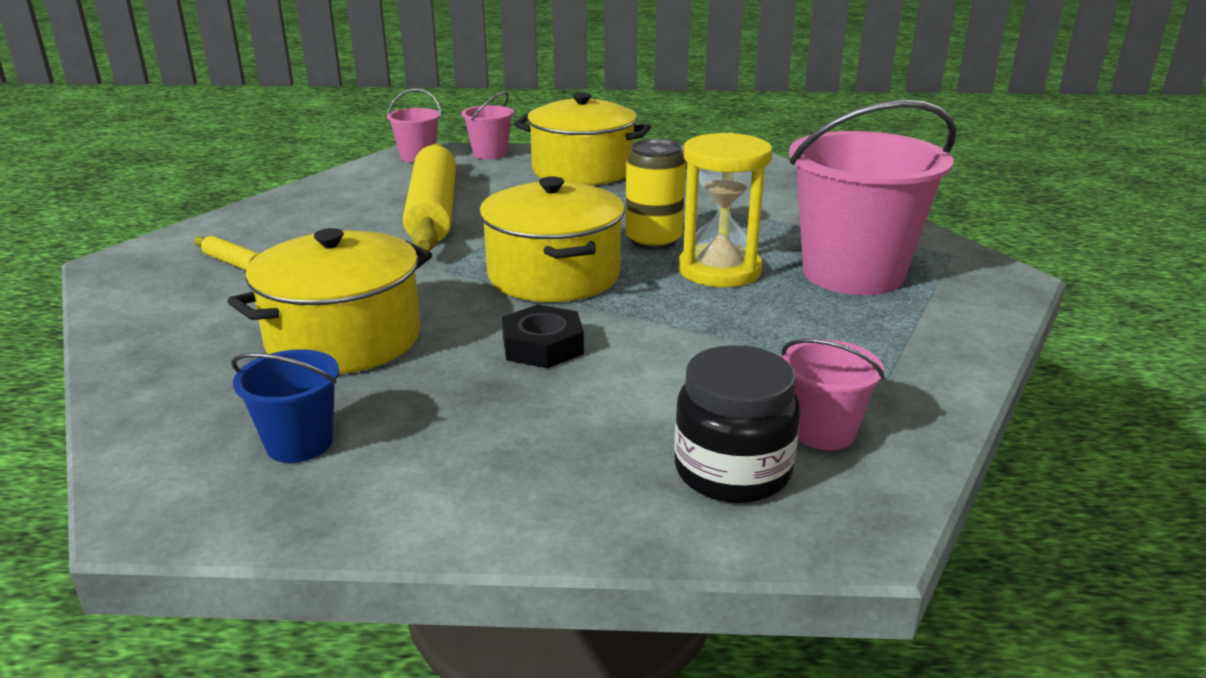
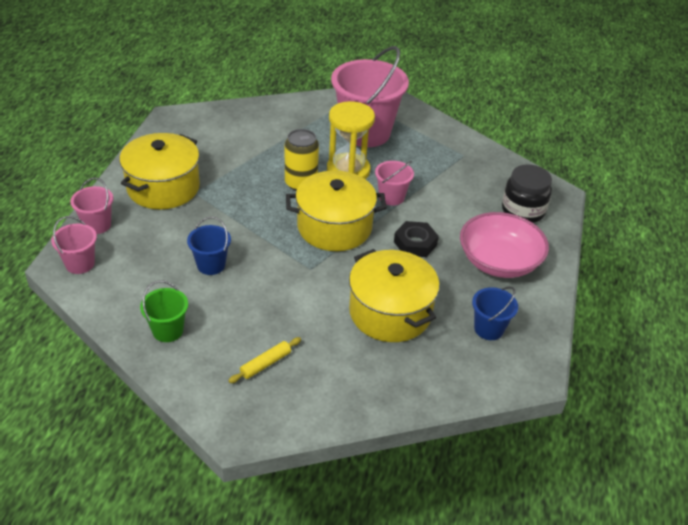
camera: 80 degrees left, 15 degrees up
(304, 207) = (168, 330): none -> green bucket
(433, 212) = (211, 265): yellow rolling pin -> blue bucket
(521, 445) = (499, 261): none -> pink bowl
(823, 431) = (500, 182): pink bucket -> pink bucket (391, 197)

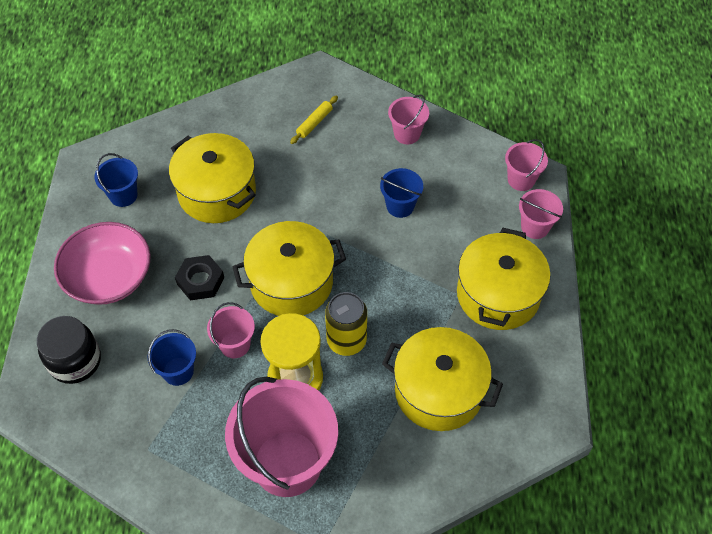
camera: 170 degrees right, 15 degrees up
(168, 330) = (407, 134): green bucket -> pink bucket
(243, 146) = (439, 391): none -> yellow pot
(439, 190) = (178, 371): none -> blue bucket

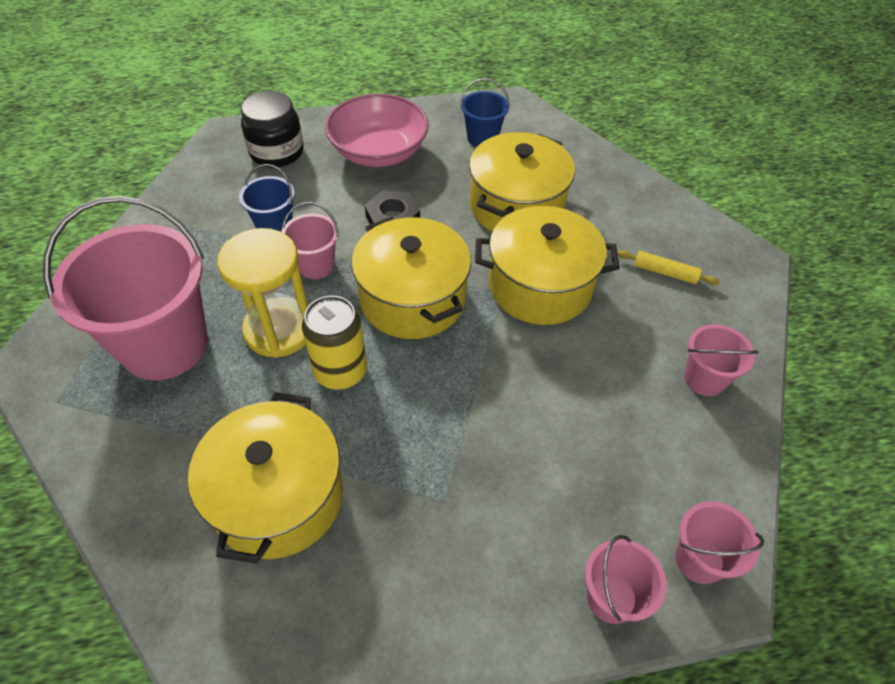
camera: 75 degrees right, 5 degrees down
(400, 206) = (573, 393): blue bucket -> none
(498, 294) = (460, 556): yellow pot -> yellow pot (540, 286)

